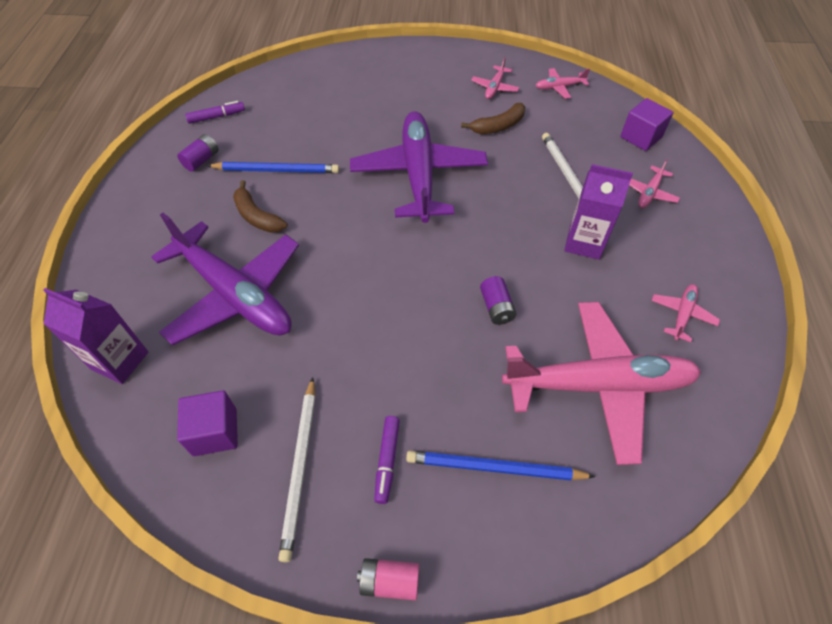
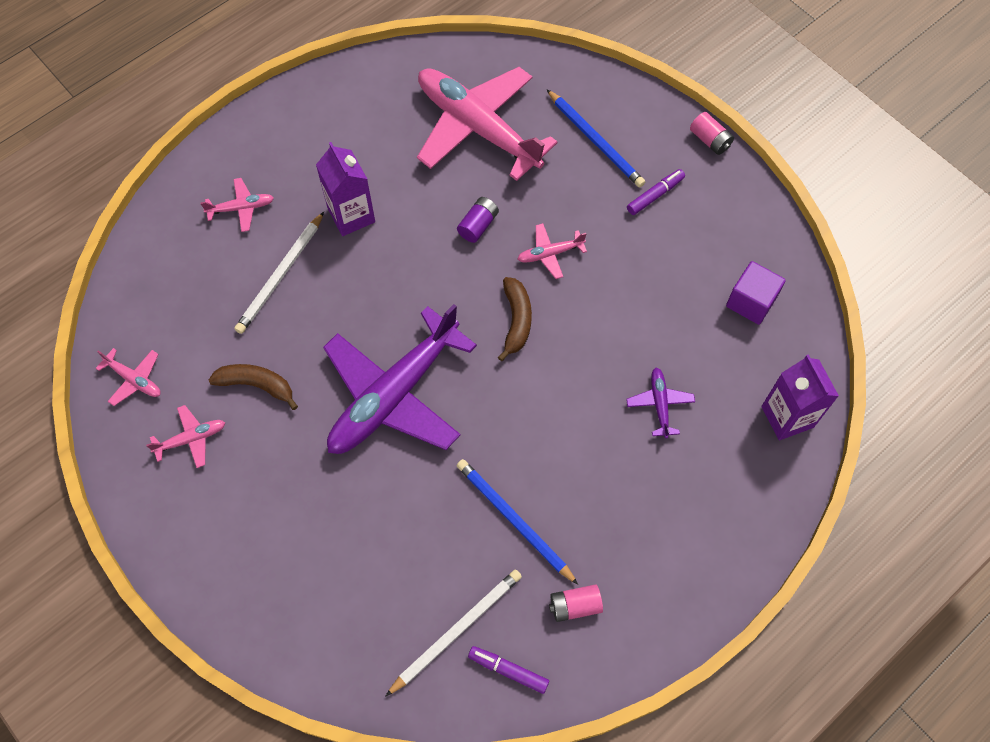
camera: 135 degrees left, 10 degrees up
(201, 160) = (575, 606): purple battery -> pink battery
(234, 294) = (660, 404): purple plane -> purple plane, size x0.41
(257, 216) = (579, 474): brown banana -> brown banana (516, 320)
(300, 467) = (712, 234): white pencil -> white pencil (457, 630)
(641, 137) = (161, 259): purple cube -> none
(682, 315) = (365, 117): pink plane -> pink plane (550, 253)

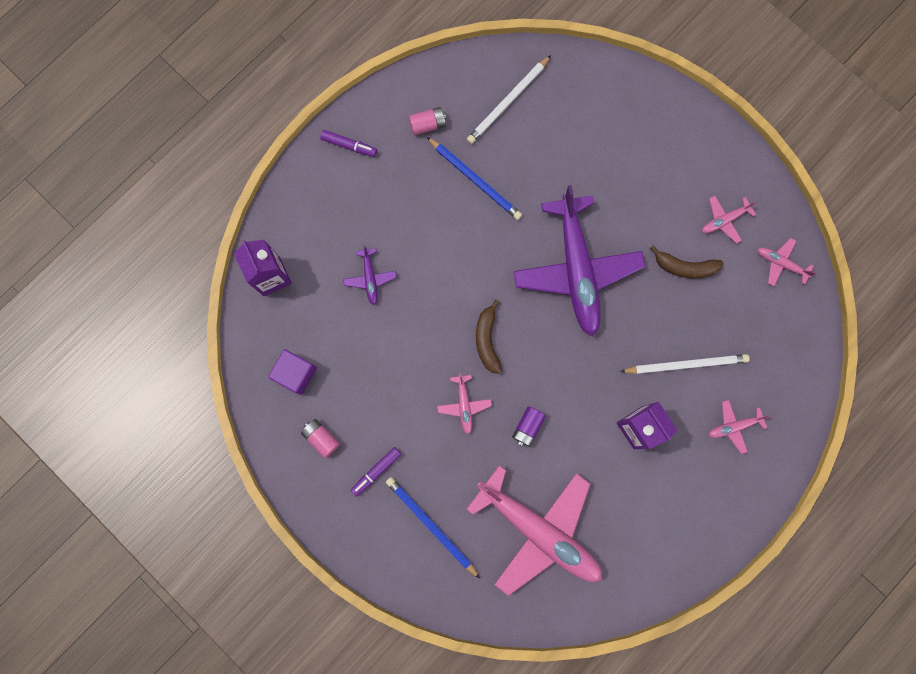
camera: 175 degrees right, 15 degrees up
(280, 275) = (686, 364): white pencil -> white pencil turned 60 degrees clockwise
(394, 394) = (576, 269): purple plane -> purple plane turned 135 degrees clockwise
(508, 670) = (470, 80): purple marker -> purple marker (349, 145)
(550, 253) = (464, 405): pink plane -> pink plane turned 105 degrees clockwise
(710, 140) = (327, 535): pink battery -> pink battery (321, 438)

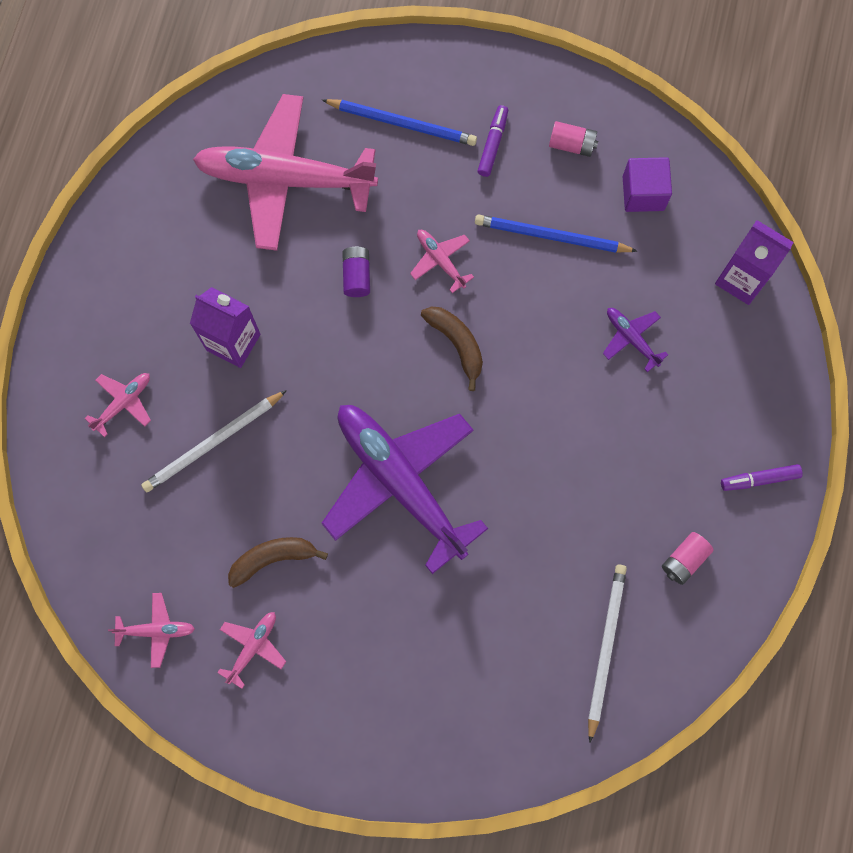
camera: 150 degrees right, 5 degrees down
(475, 180) = (584, 523): blue pencil -> blue pencil (551, 236)

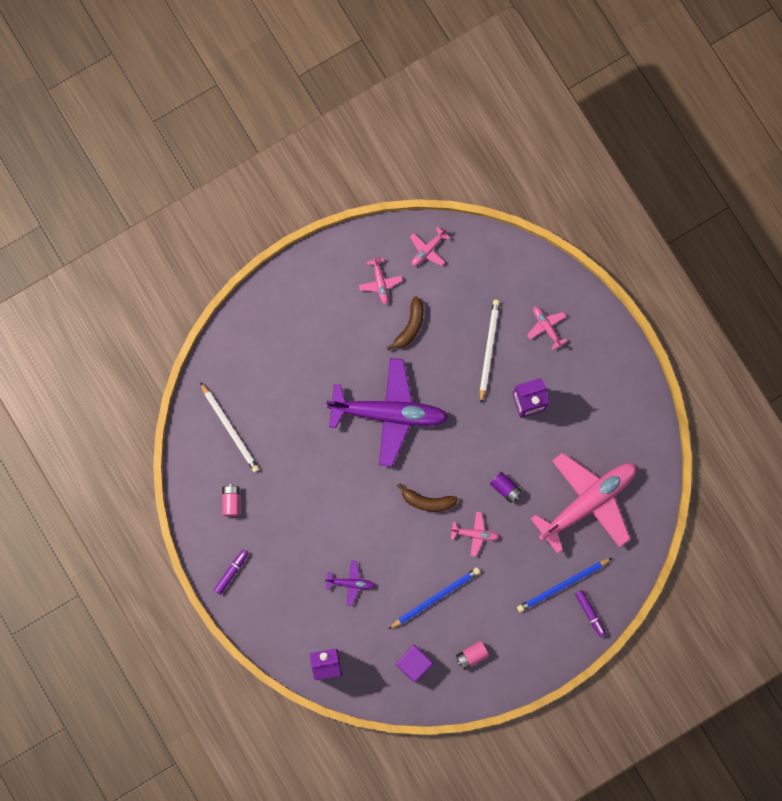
camera: 135 degrees right, 5 degrees up
(123, 403) = (546, 327): pink plane -> pink plane turned 150 degrees clockwise
(492, 144) = (509, 618): purple marker -> purple marker (590, 613)

